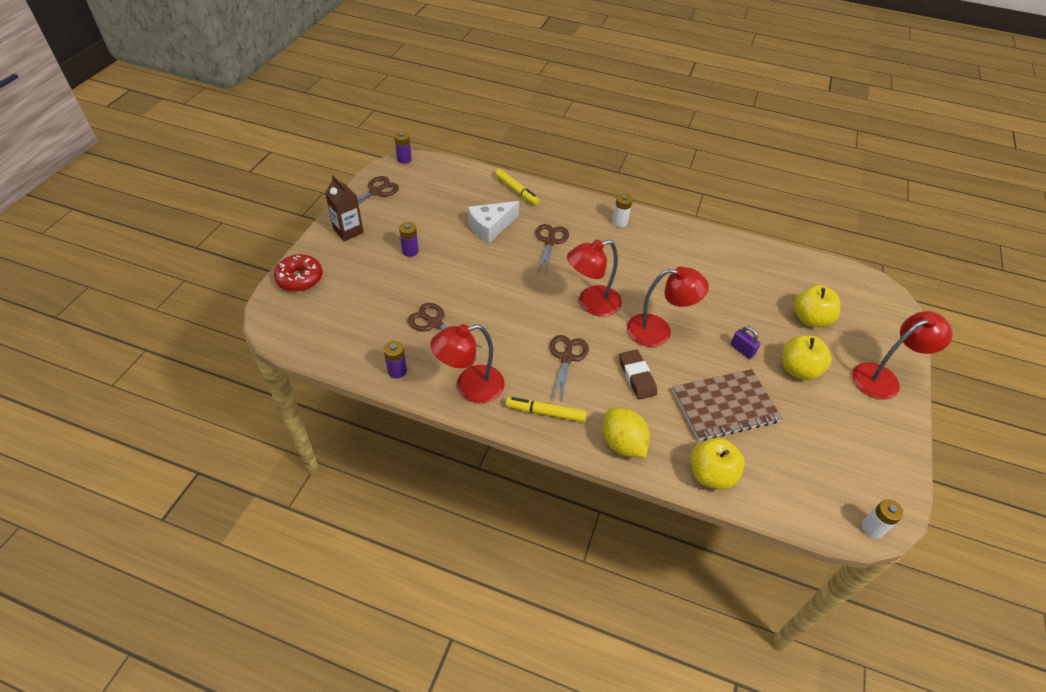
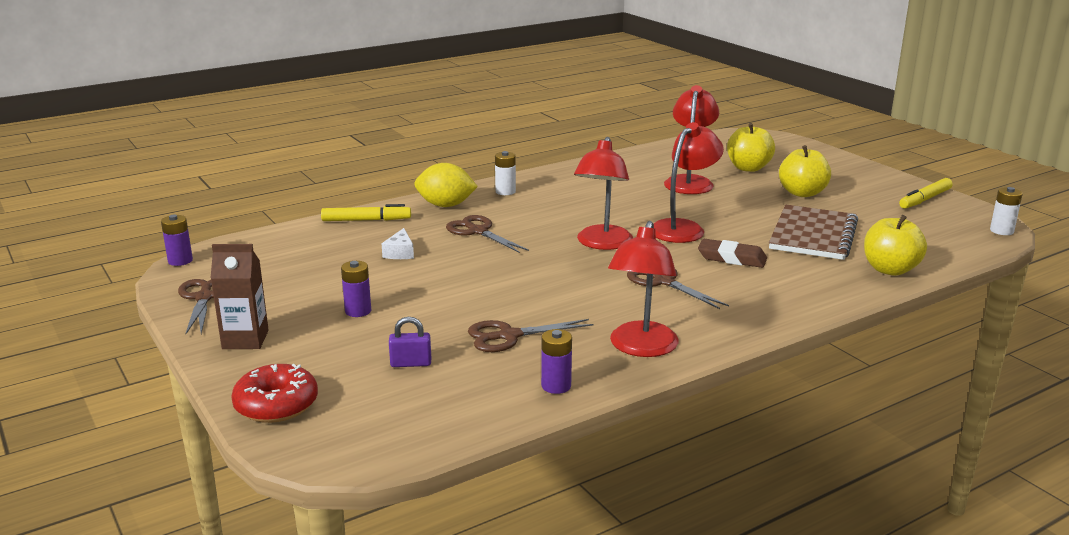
camera: 50 degrees left, 25 degrees down
(490, 227) = (400, 253): white cheese -> white cheese, size x0.55
(545, 412) = (729, 318): yellow marker -> yellow marker (925, 199)
(622, 443) = (812, 295): yellow lemon -> yellow lemon (445, 205)
(742, 350) = (752, 204): purple padlock -> purple padlock (411, 363)
(883, 378) = (846, 169): red lamp -> red lamp (689, 181)

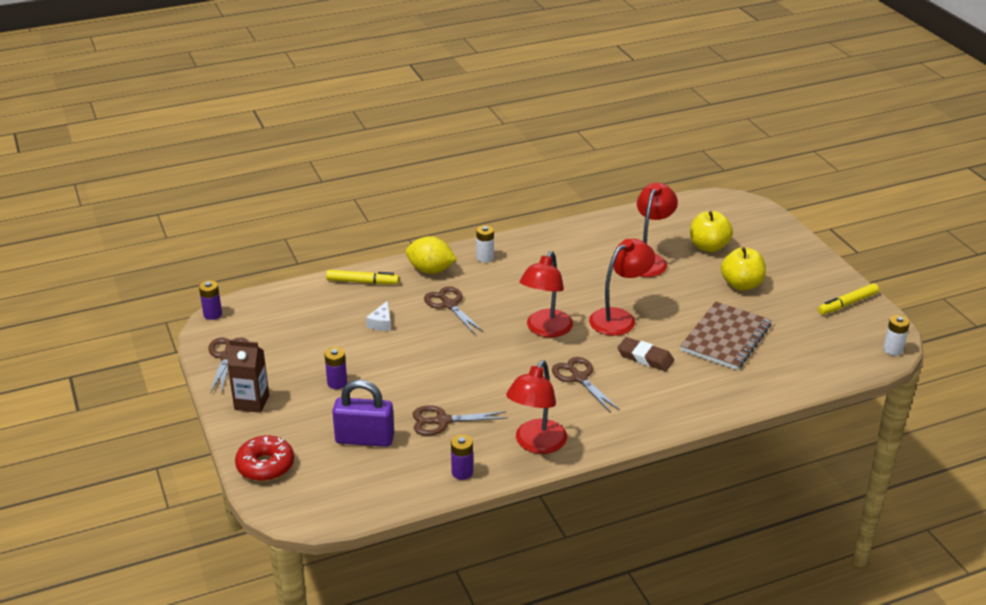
camera: 10 degrees right, 10 degrees up
(411, 363) = (365, 439): purple padlock -> purple padlock, size x1.95
(890, 269) = (770, 385): yellow apple -> none

